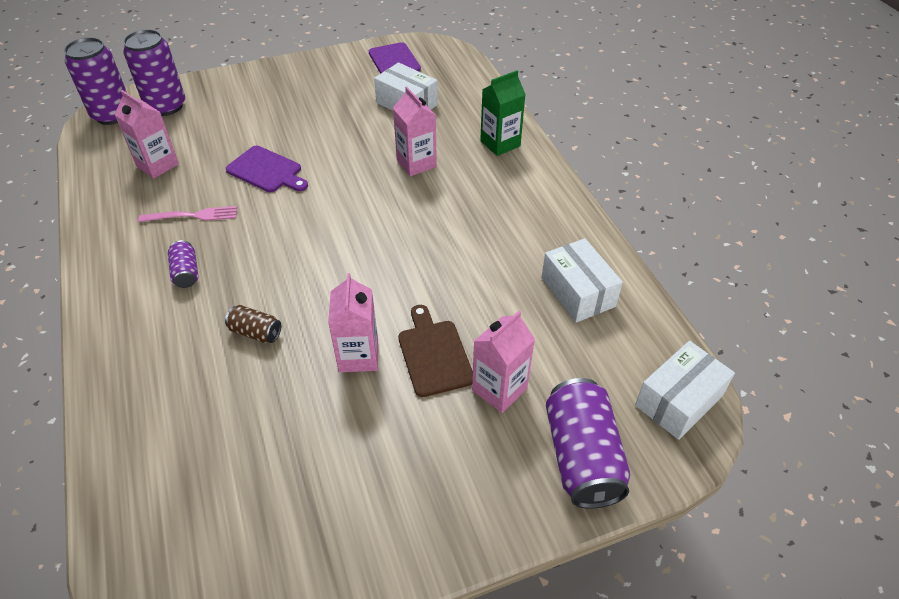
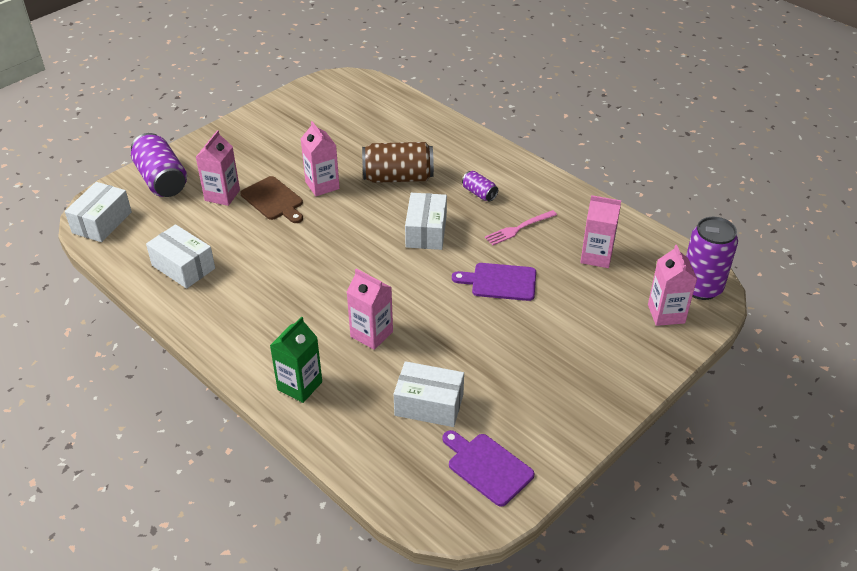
camera: 155 degrees right, 5 degrees down
(166, 106) = (666, 314): purple can -> pink carton
(256, 332) = (398, 177): brown can -> brown can, size x1.99
(287, 244) = (426, 231): none -> white box

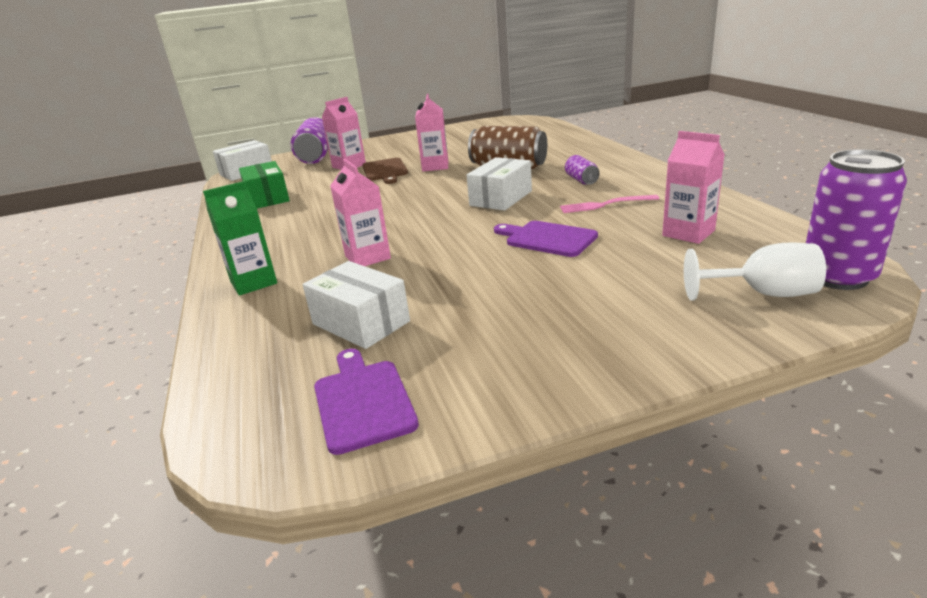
camera: 30 degrees right, 15 degrees down
(183, 267) = (267, 198): white box -> green box
(666, 314) = (763, 294): pink carton -> white goblet

